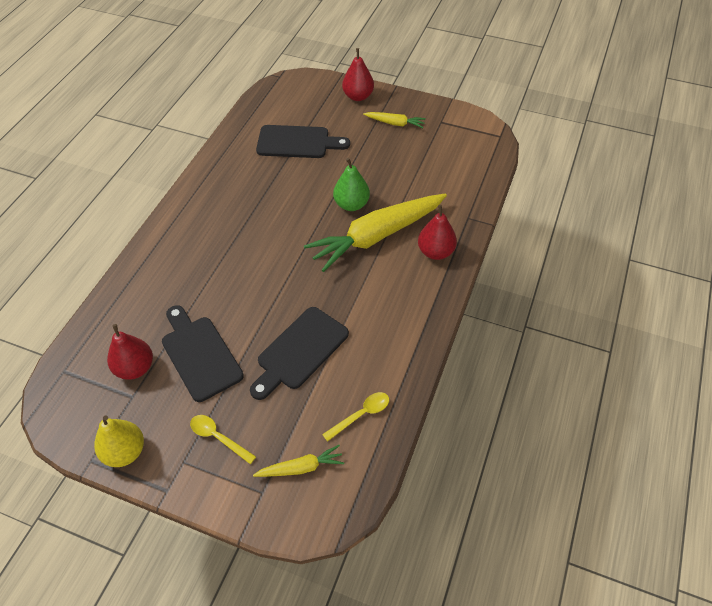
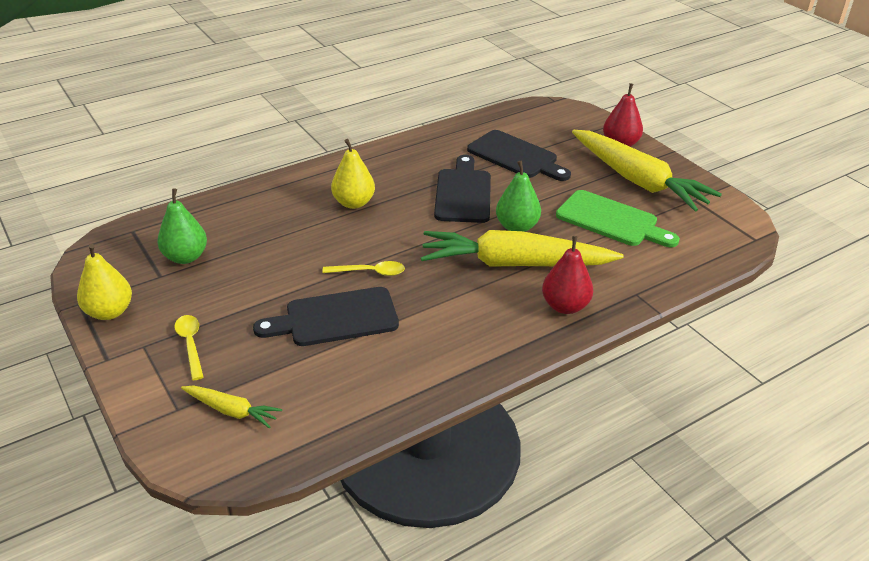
camera: 35 degrees right, 15 degrees down
(135, 368) = (185, 257): red pear -> green pear
(199, 354) = (246, 274): black cutting board -> black cutting board (463, 193)
(218, 246) = (353, 203): none -> yellow pear
(361, 415) = (334, 401): yellow spoon -> yellow spoon (370, 272)
(395, 123) = (638, 181): yellow carrot -> yellow carrot, size x2.20
(406, 166) = (611, 220): none -> green cutting board

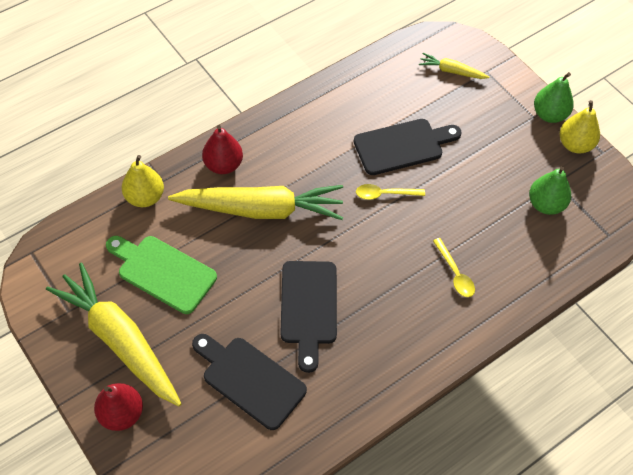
camera: 175 degrees right, 20 degrees up
(191, 345) = (500, 118): yellow spoon -> yellow spoon (455, 273)
(353, 203) = (417, 285): yellow pear -> yellow pear (145, 197)
(517, 227) = (256, 258): green pear -> green pear (549, 115)

